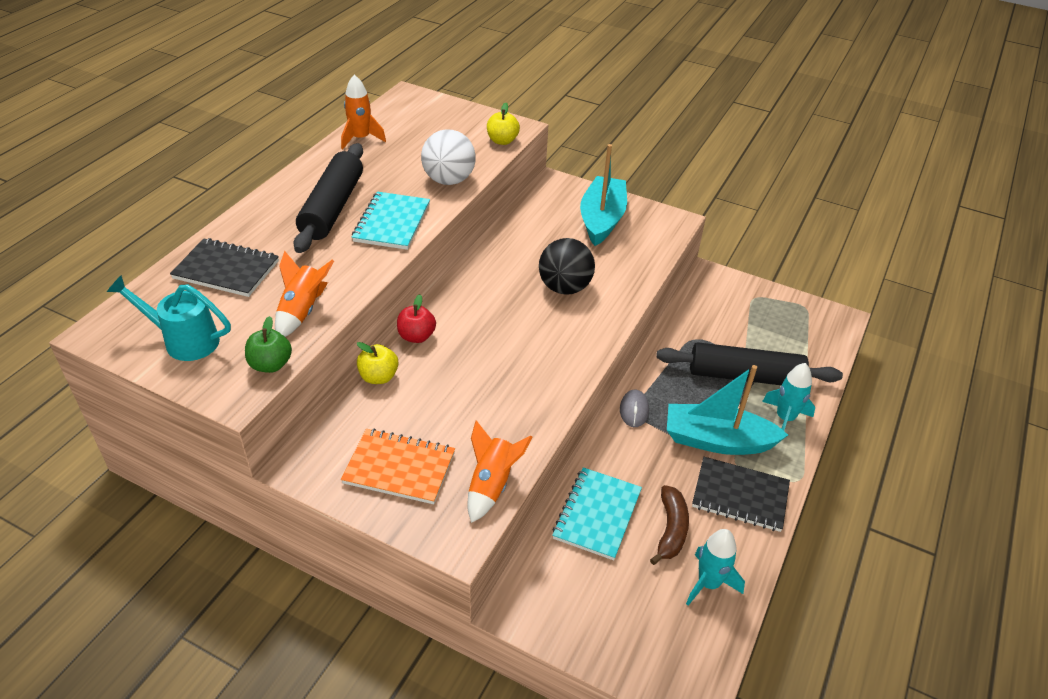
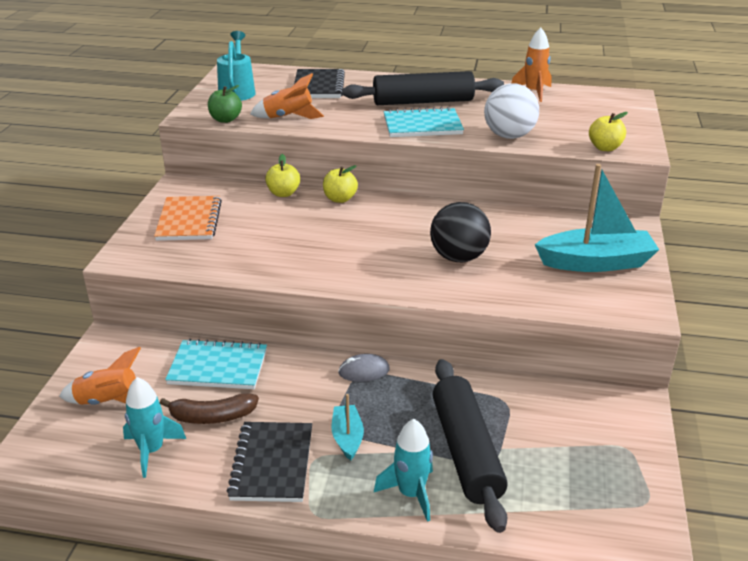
camera: 75 degrees right, 10 degrees down
(416, 336) = (340, 199): red apple -> yellow apple
(492, 484) = (183, 262): orange rocket -> orange rocket (108, 401)
(717, 440) = (347, 437): turquoise boat -> turquoise boat, size x0.51

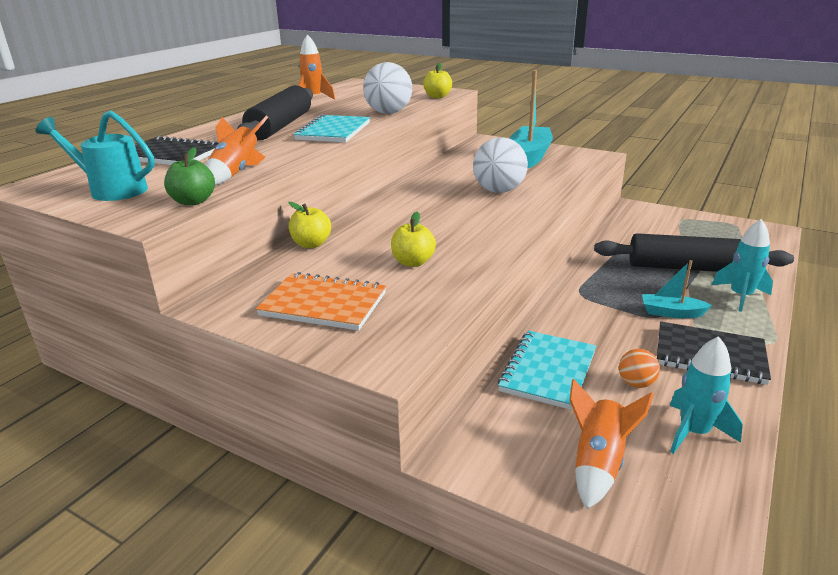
camera: 70 degrees left, 5 degrees down
(212, 417) = (636, 383): brown banana -> orange ball
(340, 199) = (353, 220): yellow apple -> yellow apple (413, 262)
(364, 371) = (577, 292): grey mouse -> none
(458, 257) = (498, 191): black ball -> white ball

